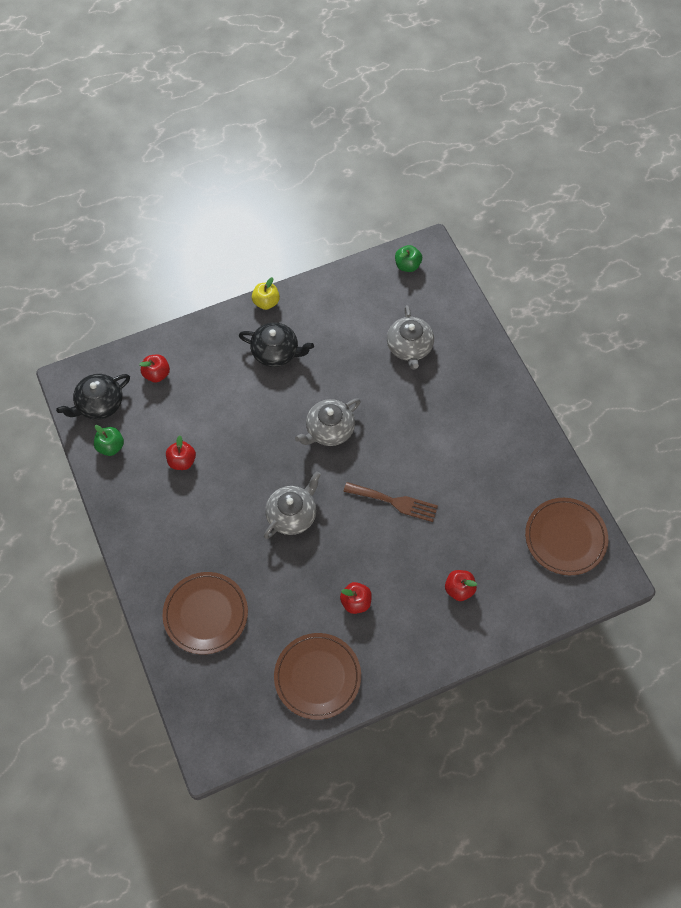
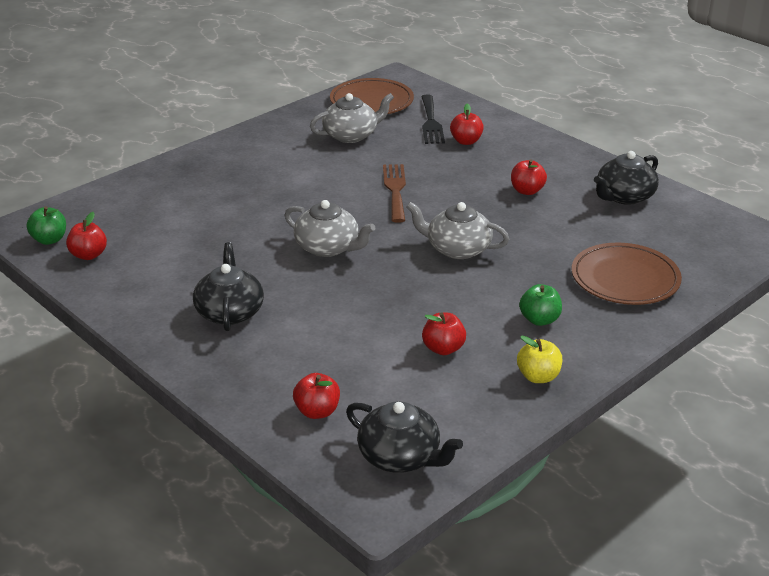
camera: 110 degrees left, 30 degrees down
(111, 446) = (464, 421): green apple -> green apple (539, 320)
(266, 302) = (146, 340): yellow apple -> yellow apple (538, 376)
(317, 677) = (624, 196): brown plate -> black teapot
(378, 285) = (89, 255): none -> red apple
(409, 347) = (181, 216): grey teapot -> grey teapot (351, 135)
(506, 573) = (431, 122): none -> black fork

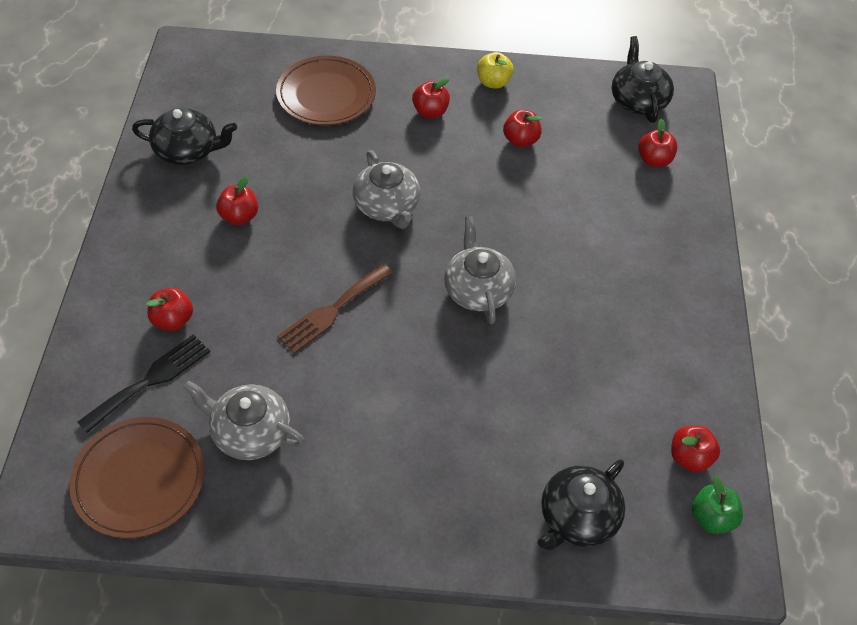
camera: 135 degrees left, 20 degrees up
(230, 312) = (628, 284): black teapot -> black teapot (577, 517)
(539, 320) = (430, 112): green apple -> red apple

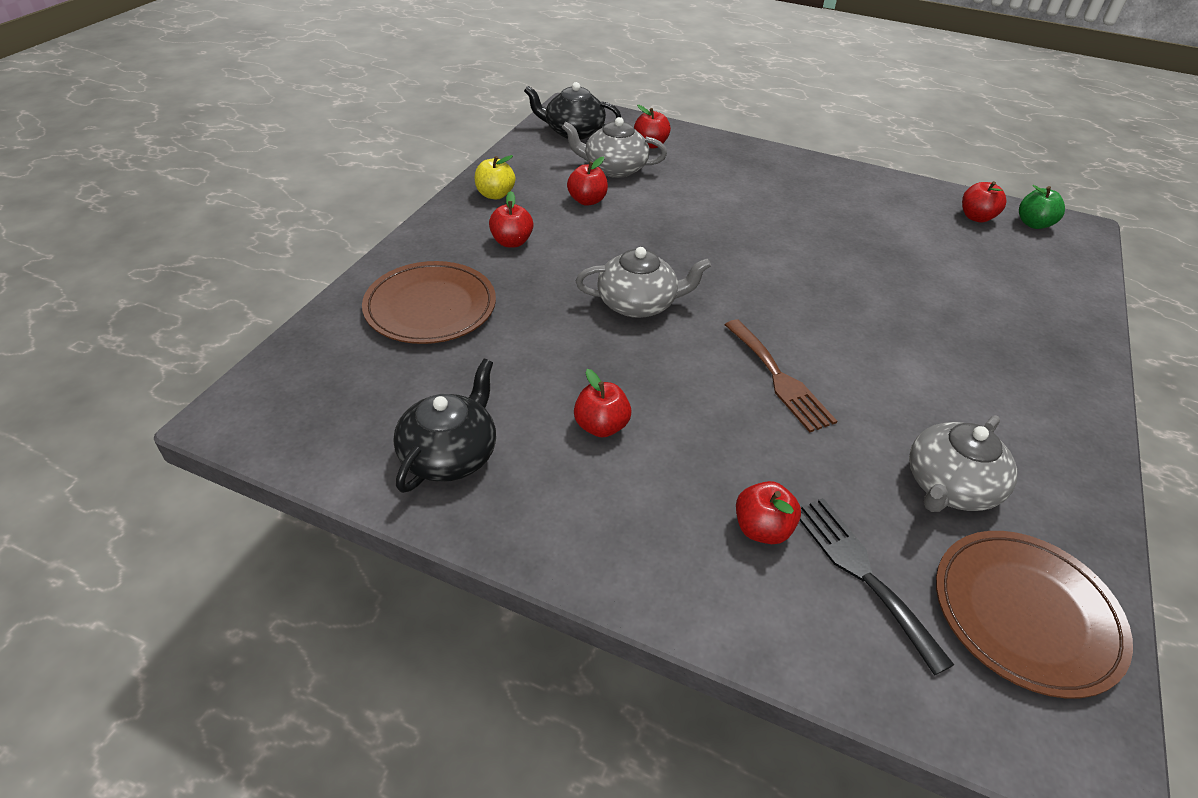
camera: 70 degrees left, 10 degrees down
(478, 290) = (775, 274): grey teapot -> grey teapot (614, 168)
(577, 517) = (1041, 286): black teapot -> none

